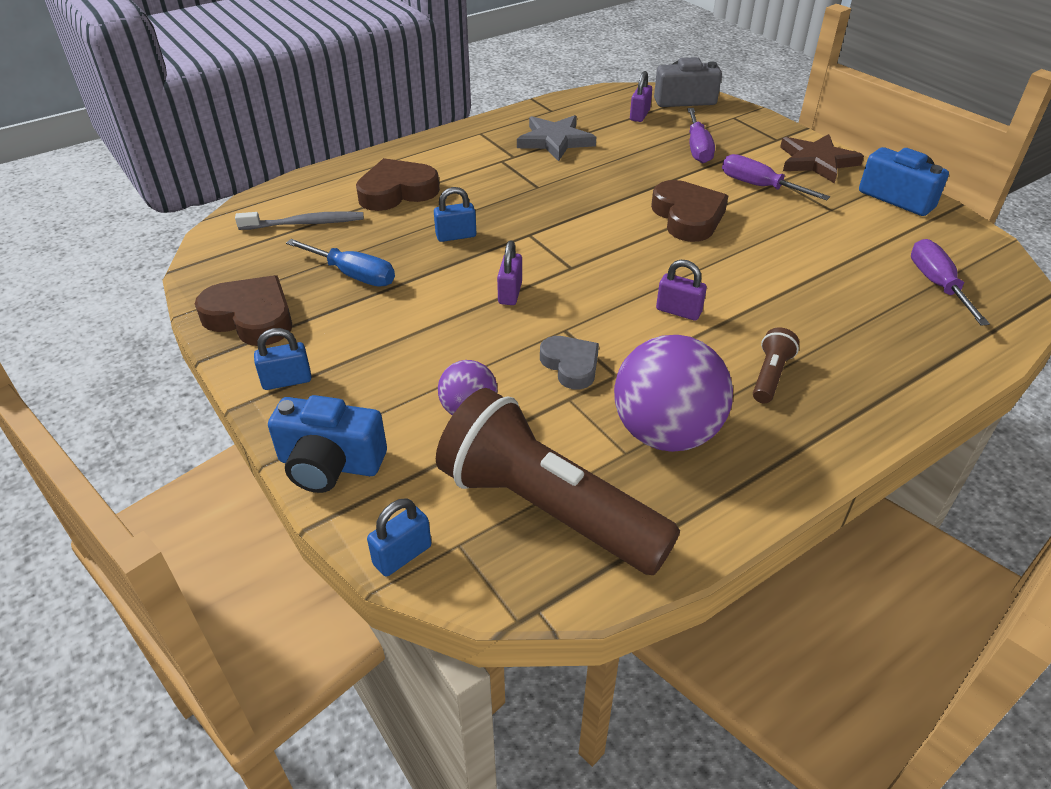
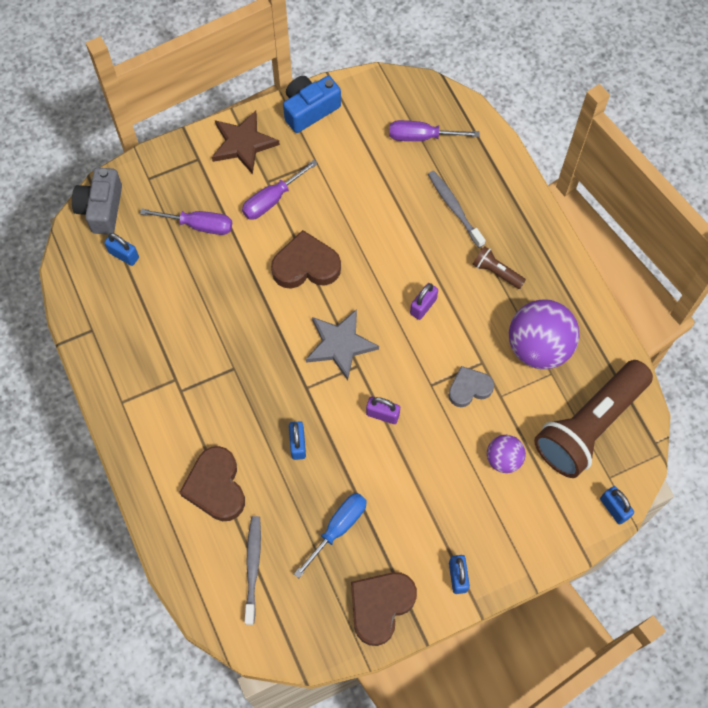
camera: 80 degrees left, 25 degrees up
(330, 464) = (540, 547): blue camera -> none
(555, 141) = (155, 338): grey star -> grey star (340, 344)
(639, 115) = (124, 255): purple padlock -> blue padlock
(847, 324) = (454, 208): none -> grey toothbrush

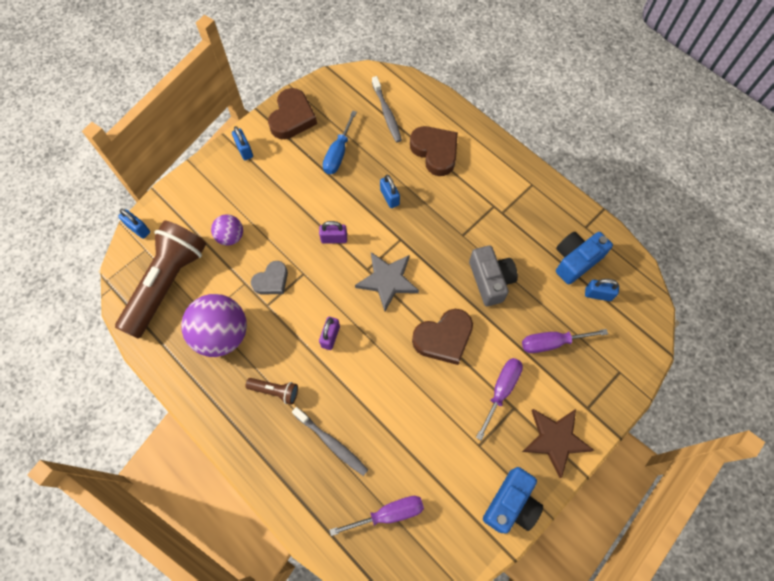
camera: 160 degrees right, 0 degrees up
(101, 209) = (641, 328): grey camera -> grey camera (490, 280)
(125, 297) = (575, 260): none -> blue camera

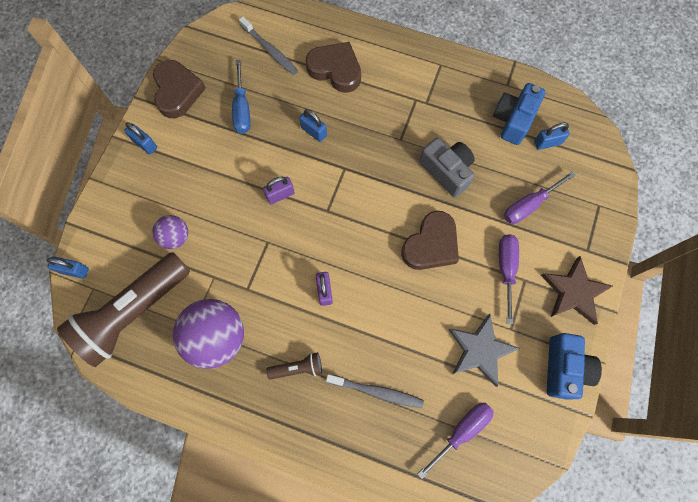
camera: 25 degrees left, 5 degrees up
(167, 283) = (134, 312): brown flashlight -> brown flashlight turned 135 degrees counterclockwise
(271, 281) = (239, 263): grey heart -> none
(387, 281) = (352, 213): grey star -> grey star (480, 350)

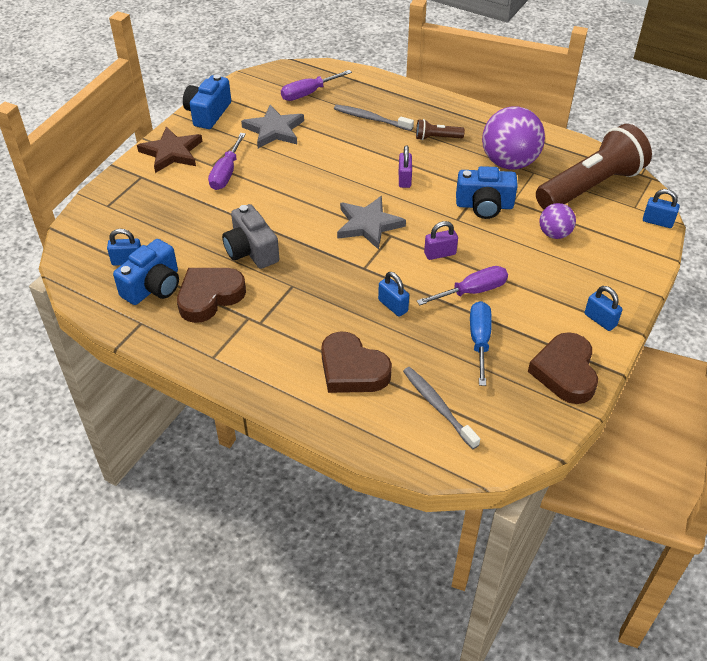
camera: 170 degrees left, 25 degrees down
(242, 265) = (484, 205): none -> blue camera
(349, 220) = (368, 225): none -> grey star
(431, 245) = (291, 197): brown heart -> brown heart (209, 297)
(529, 205) = (178, 214): purple screwdriver -> purple screwdriver (472, 291)

